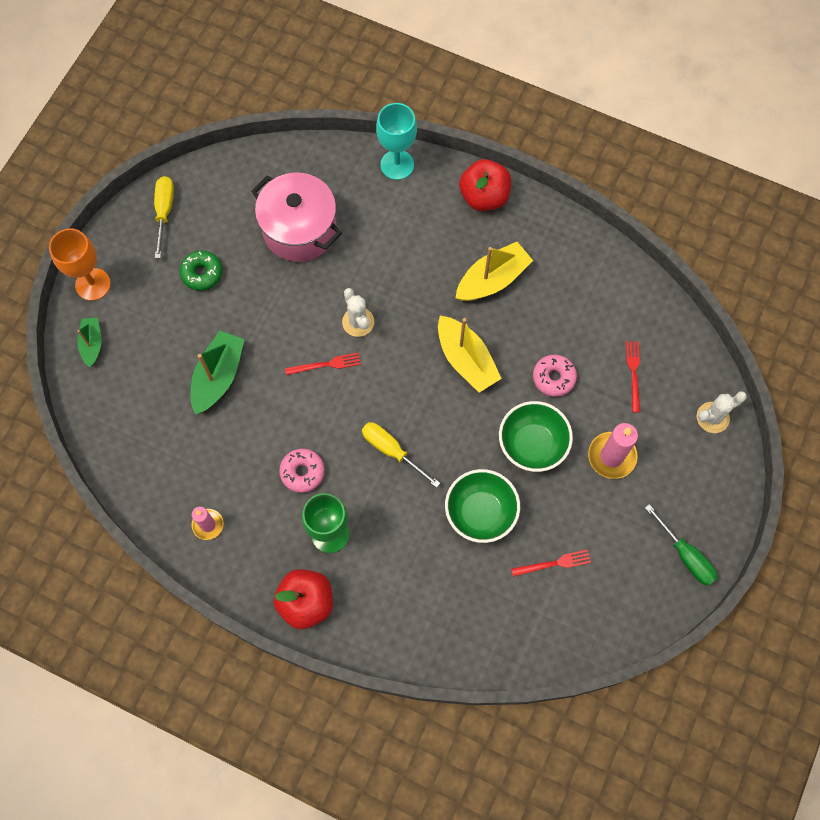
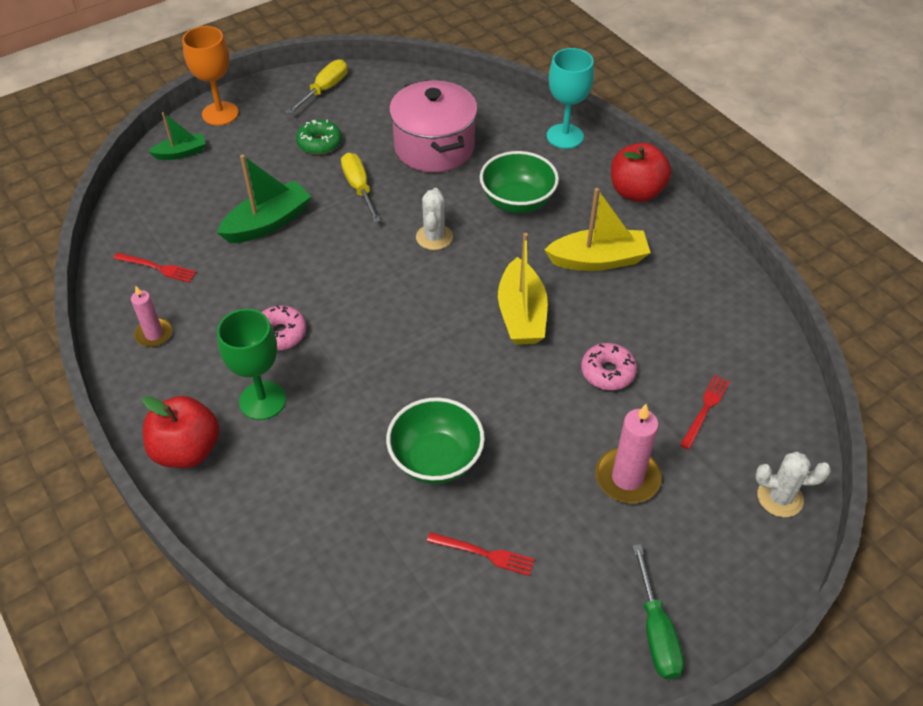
camera: 30 degrees right, 20 degrees down
(92, 344) = (181, 153): green boat -> green boat turned 45 degrees clockwise
(326, 365) = (376, 257): red fork -> red fork (157, 268)
(391, 451) = (384, 357): yellow screwdriver -> yellow screwdriver (359, 188)
(532, 444) = (540, 423): green bowl -> green bowl (517, 201)

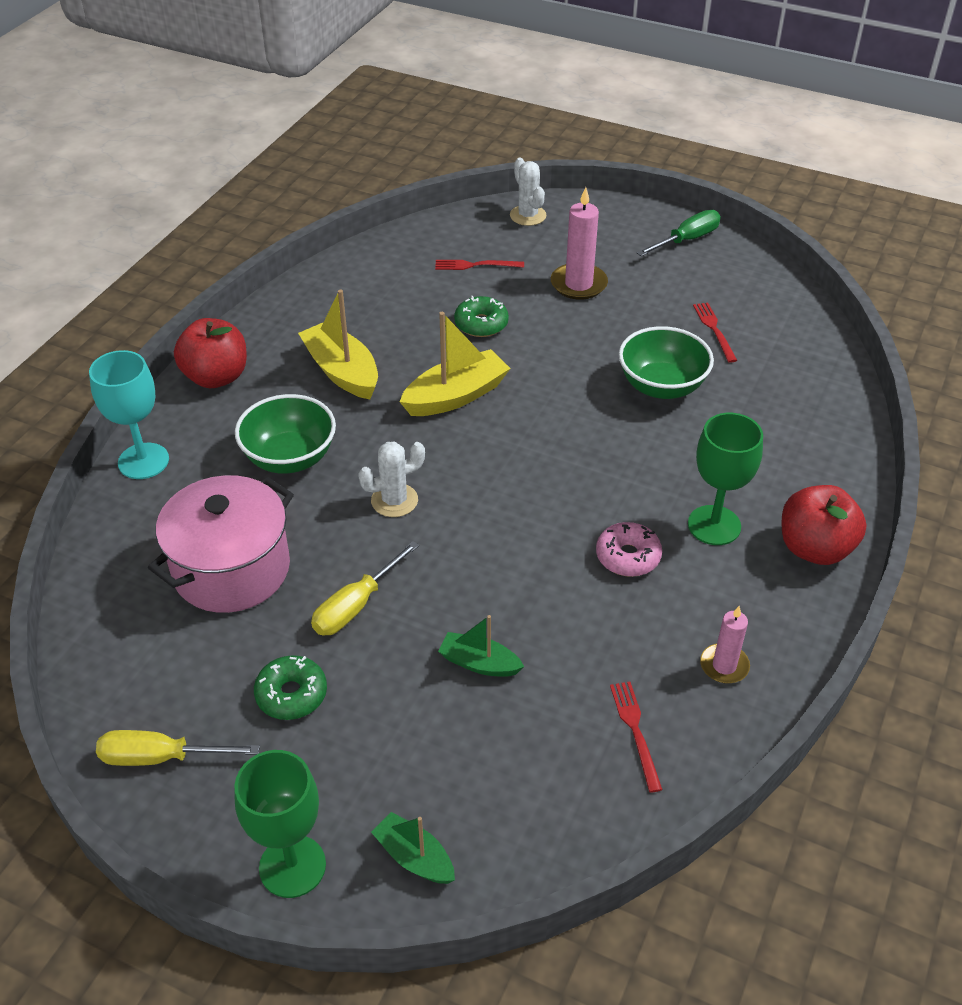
camera: 120 degrees left, 5 degrees down
(220, 113) = (292, 866): orange goblet -> green goblet
(268, 223) = (479, 663): green boat -> green boat, size x0.60
(607, 372) = (481, 324): pink donut -> green donut

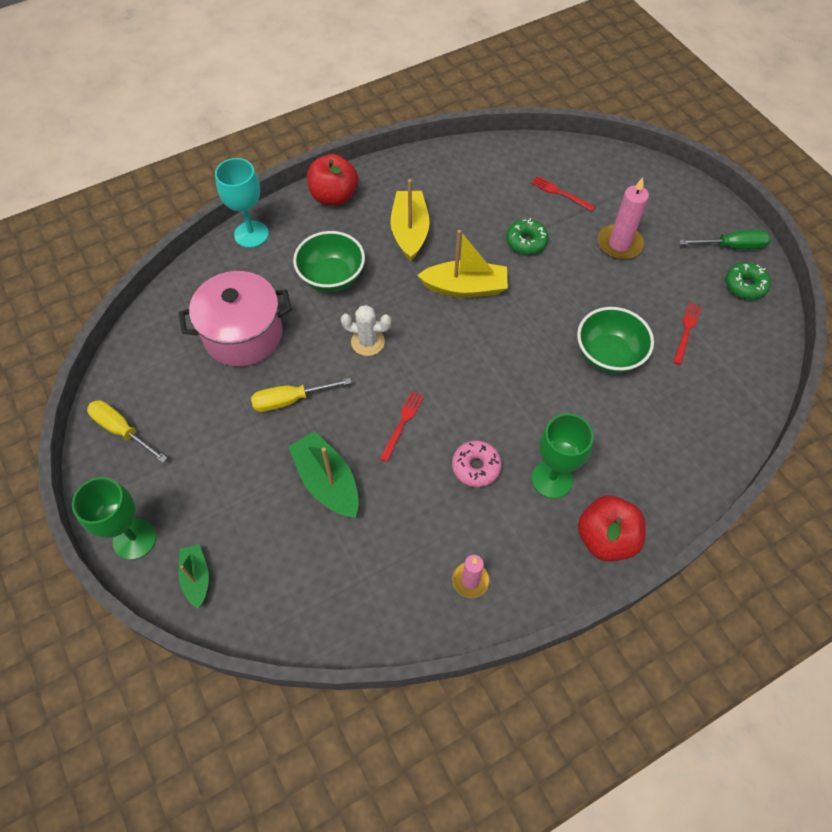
camera: 35 degrees right, 15 degrees up
(291, 694) = (213, 435): green donut -> green donut (745, 285)
(479, 663) = (327, 482): green boat -> green boat, size x1.68
(528, 215) = (630, 170): white cactus -> none
(635, 731) = (379, 586): red fork -> red fork (402, 424)

